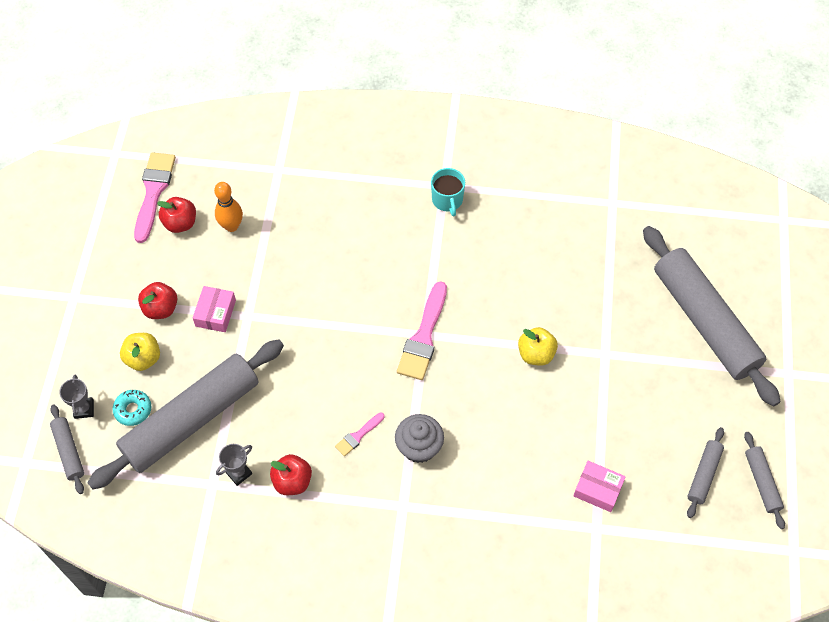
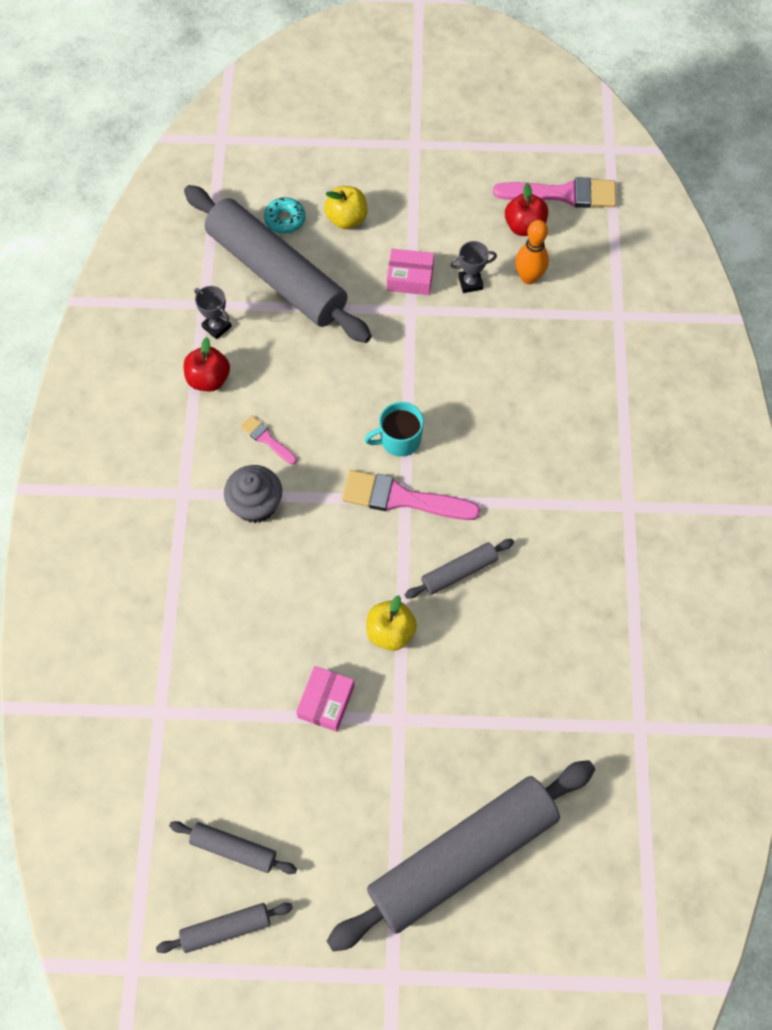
camera: 85 degrees right, 5 degrees up
(69, 451) = (235, 172): grey rolling pin -> grey rolling pin (459, 572)
(84, 409) = (283, 177): grey trophy -> grey trophy (470, 283)
(161, 308) = (410, 225): red apple -> none
(447, 200) = (606, 511): turquoise mug -> turquoise mug (399, 440)
(598, 489) = (209, 712): pink box -> pink box (326, 701)

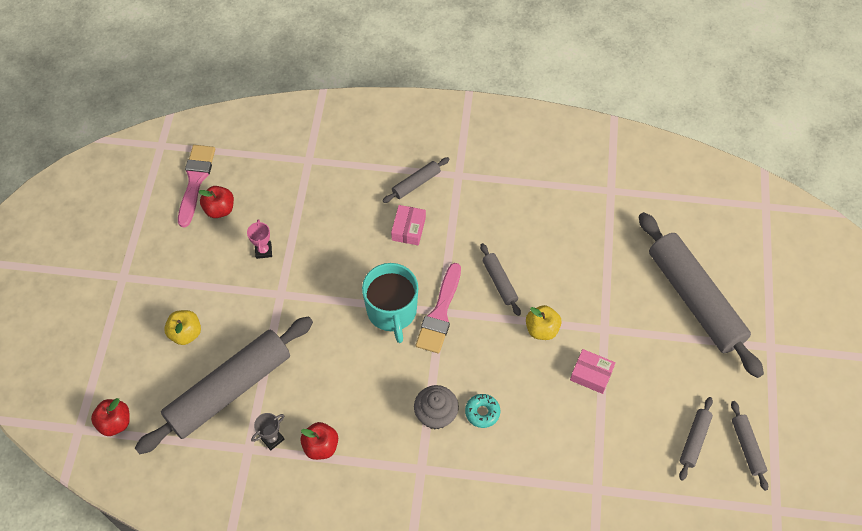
camera: 85 degrees left, 5 degrees down
(230, 171) = (115, 422): none -> red apple
(267, 439) = (380, 404): pink brush -> none
(285, 219) = (176, 380): turquoise donut -> turquoise donut (482, 412)
(399, 440) = (392, 311): turquoise mug -> turquoise mug, size x1.67
(410, 278) = (251, 292): pink box -> pink box (408, 229)
(470, 283) = (263, 251): grey trophy -> pink trophy
(528, 277) = (266, 212): orange bowling pin -> none
(604, 451) = (416, 183): none -> grey rolling pin

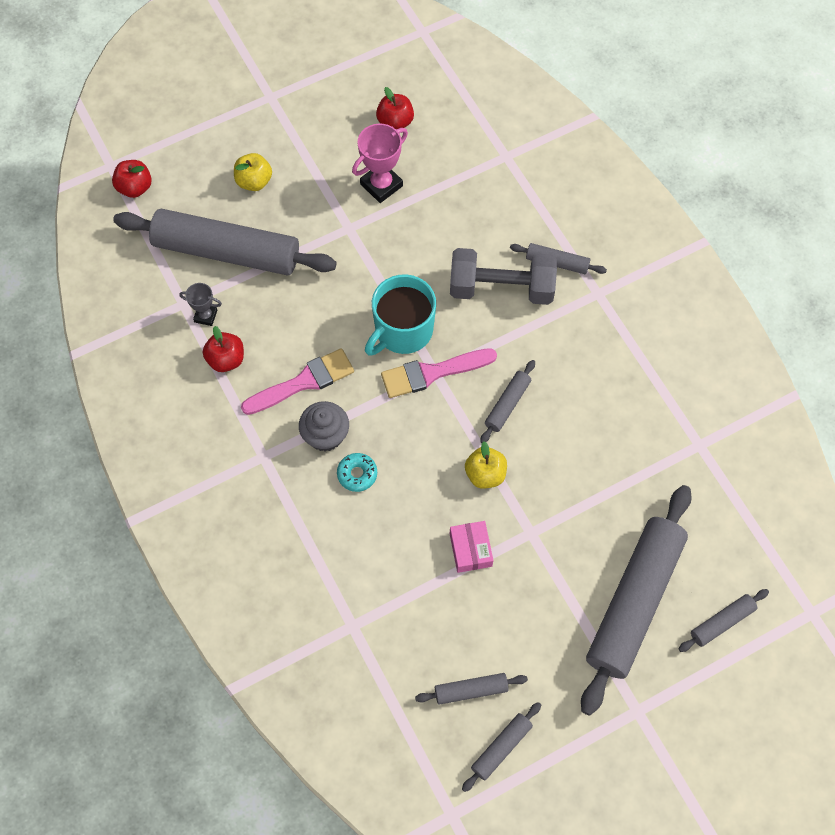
camera: 55 degrees right, 5 degrees up
(195, 181) = (408, 83): pink brush -> pink brush (303, 382)
(263, 251) = (381, 185): pink trophy -> pink trophy, size x1.70
(408, 229) = (501, 288): pink box -> grey dumbbell
(740, 259) = (722, 622): none -> grey rolling pin

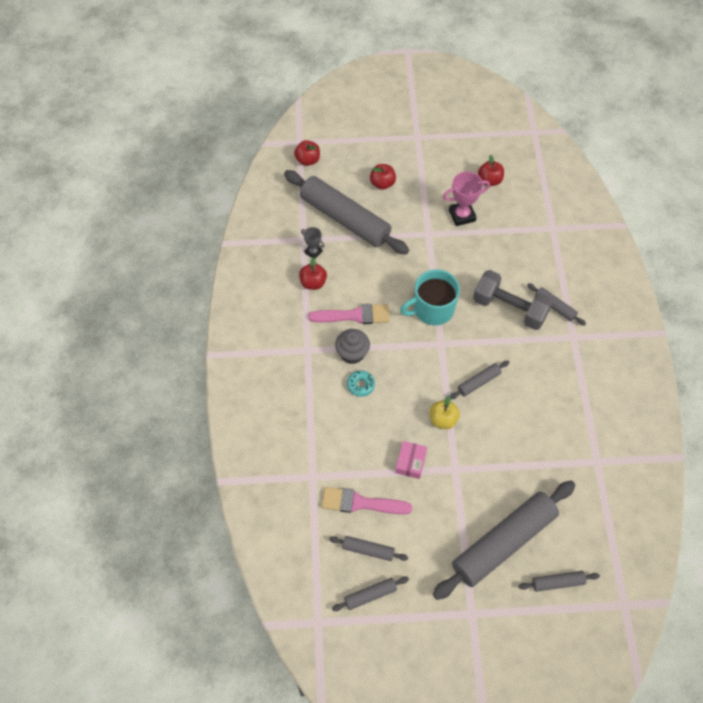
camera: 25 degrees right, 5 degrees down
(254, 181) = (382, 183): yellow apple -> red apple
(432, 373) = (439, 343): pink brush -> pink brush (360, 503)

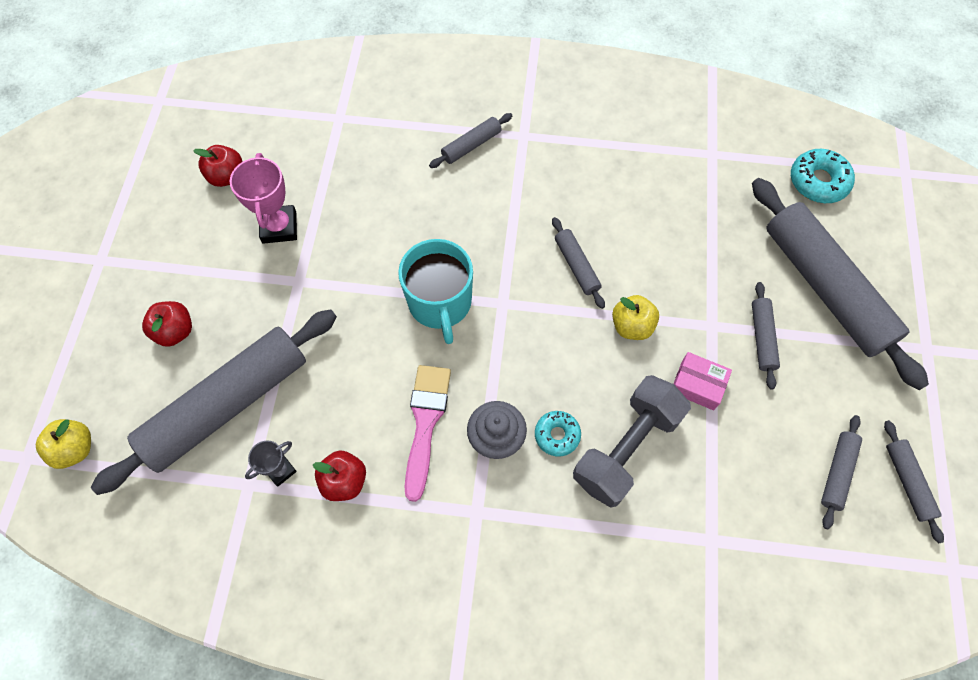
camera: 80 degrees left, 5 degrees up
(308, 160) = (75, 449): red apple -> yellow apple
(360, 503) = (760, 471): pink brush -> none
(509, 308) = (461, 200): grey dumbbell -> grey dumbbell (626, 448)
(557, 582) = (879, 237): grey rolling pin -> grey rolling pin (762, 338)
(595, 538) = (818, 181): none -> turquoise donut

